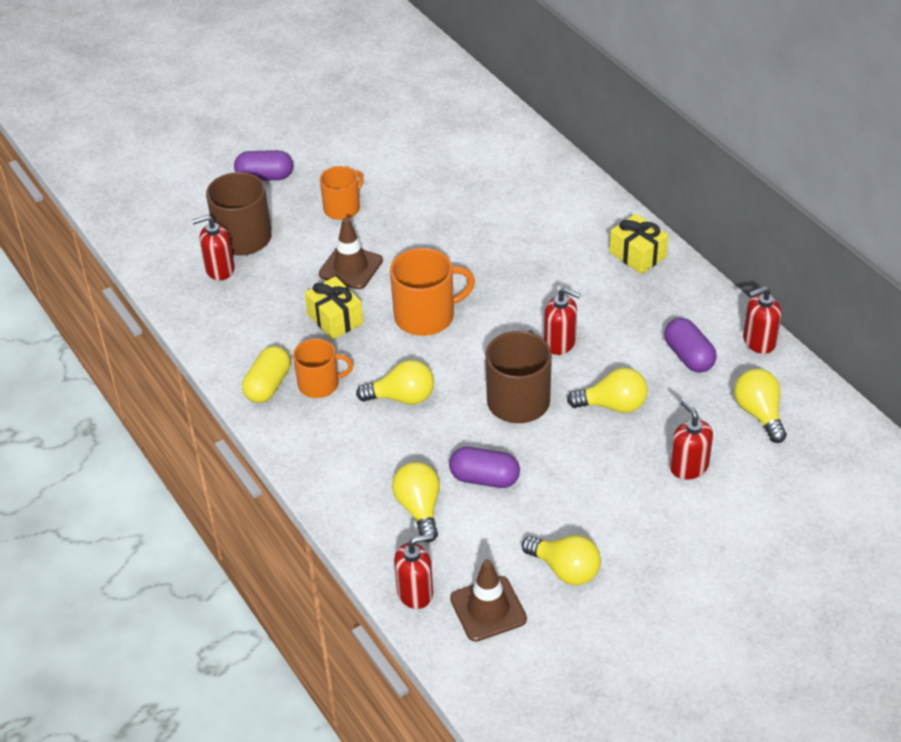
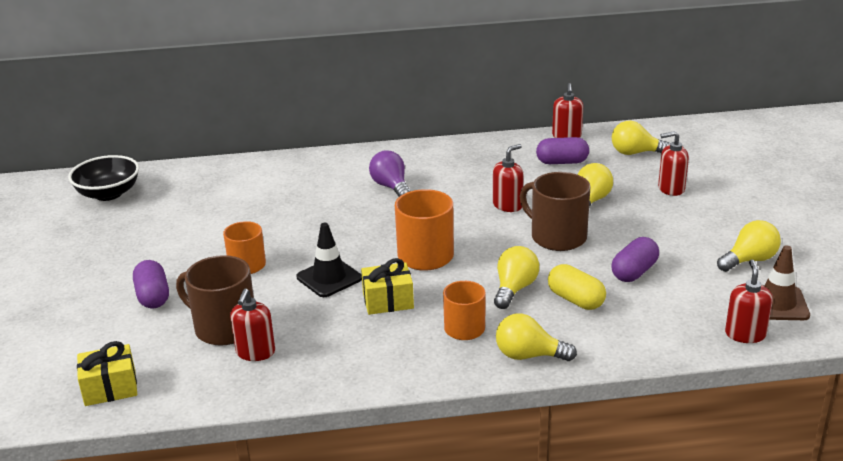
camera: 65 degrees left, 15 degrees down
(265, 177) = (153, 296): purple capsule -> purple capsule turned 45 degrees counterclockwise
(268, 385) = (444, 358): yellow capsule -> yellow capsule (575, 300)
(351, 267) = (329, 278): brown traffic cone -> black traffic cone
(406, 72) = (108, 194): none -> black bowl
(419, 508) = (650, 310): yellow light bulb -> yellow light bulb (528, 355)
(541, 244) = (391, 187): none -> purple light bulb
(637, 255) = (441, 154): yellow gift -> yellow gift (110, 388)

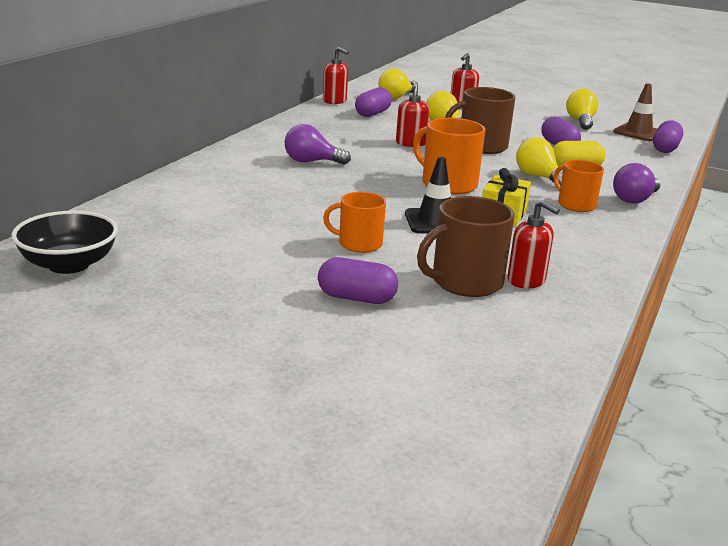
camera: 60 degrees left, 5 degrees down
(110, 388) = (517, 362): yellow gift -> none
(528, 355) = (634, 200): yellow light bulb -> purple light bulb
(745, 334) = (665, 148): red soap dispenser -> purple capsule

